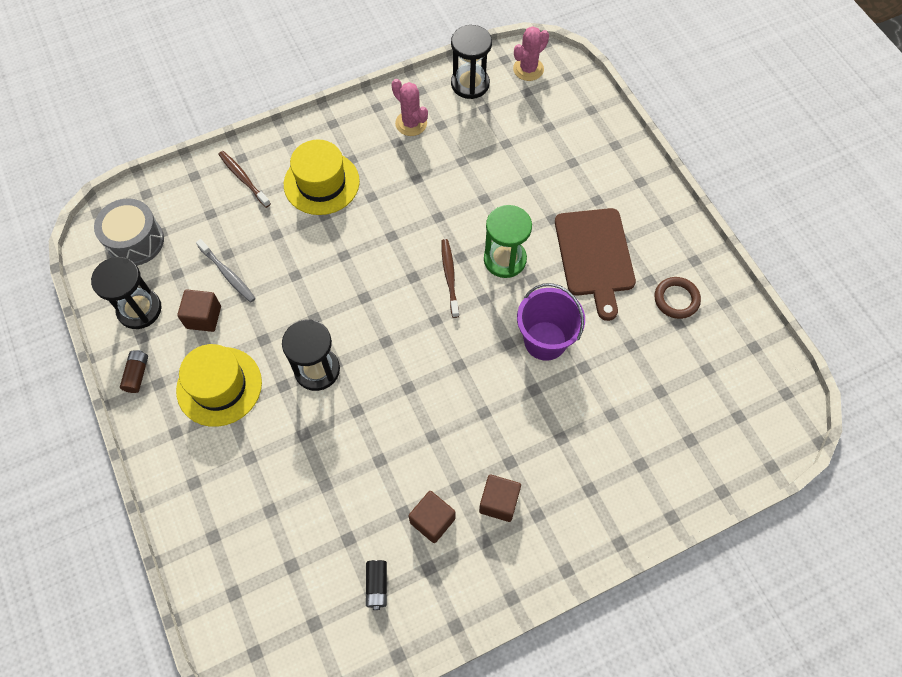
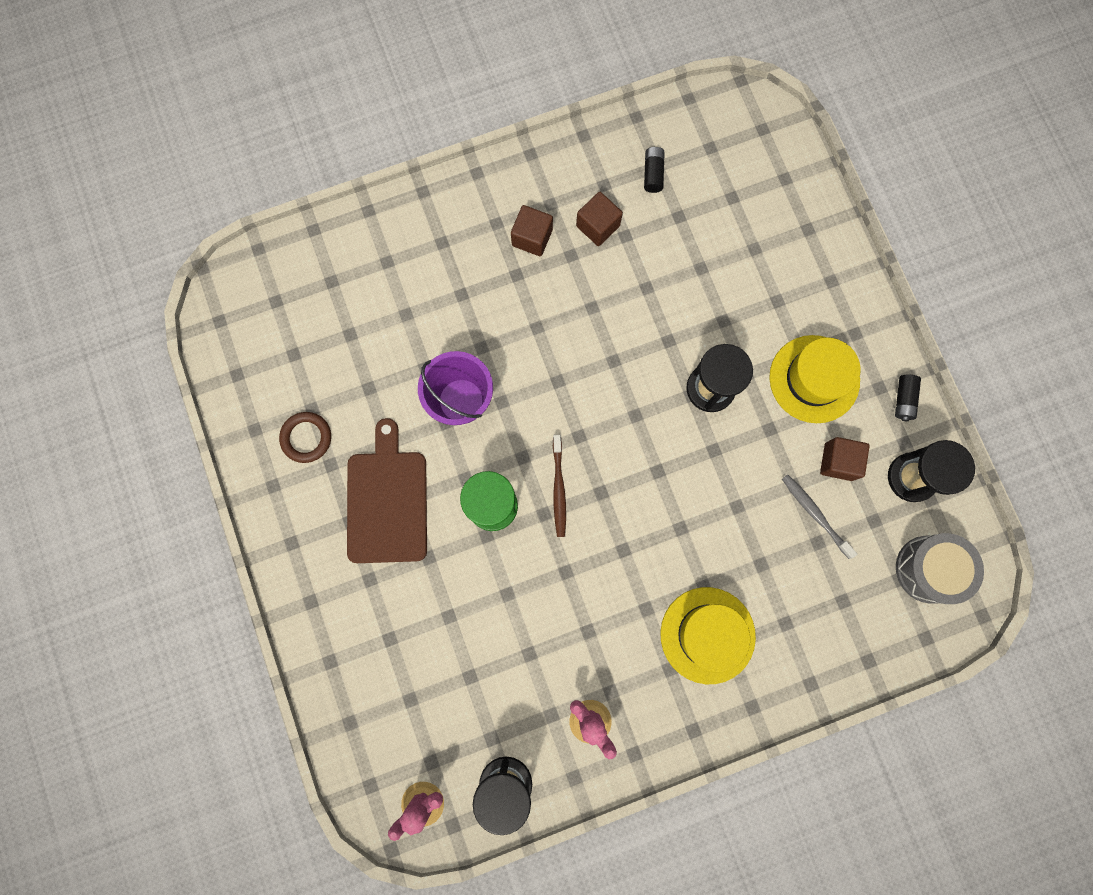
camera: 175 degrees left, 15 degrees up
(137, 374) = (903, 400): brown battery -> black battery
(243, 178) = (806, 650): brown toothbrush -> none

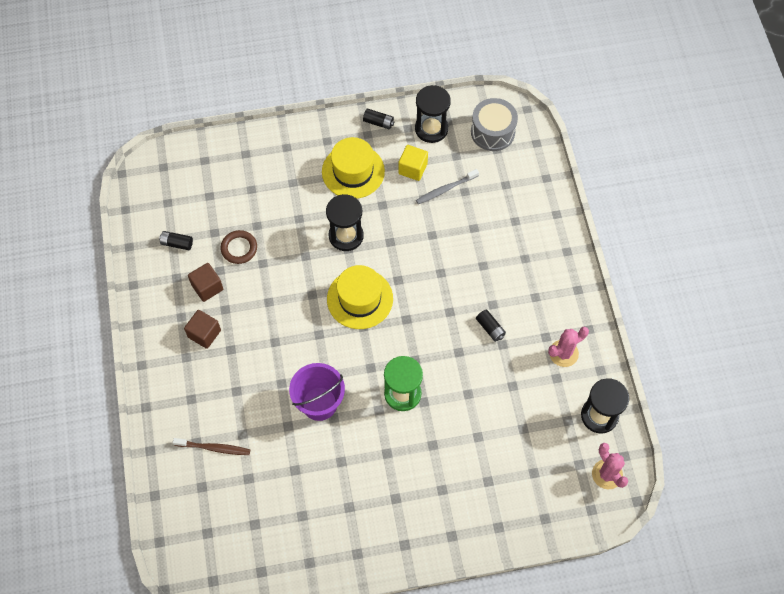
camera: 80 degrees left, 15 degrees down
(306, 438) = (324, 522): brown ring -> brown ring (239, 248)
(387, 501) = (385, 468): brown cutting board -> none
(558, 489) = (398, 347): brown toothbrush -> brown toothbrush (214, 448)
(609, 611) = (490, 328): none -> black battery
(707, 635) = (516, 269): yellow hat -> yellow hat (360, 299)
(838, 461) = (412, 168): brown cube -> yellow cube

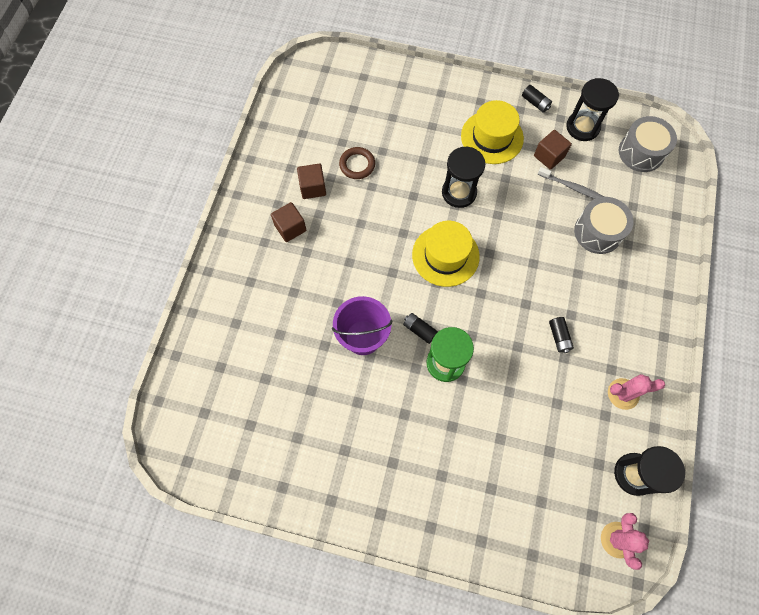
camera: 25 degrees right, 5 degrees up
(177, 243) = (305, 138): black battery -> black battery (419, 330)
(214, 448) = (248, 336): brown toothbrush -> none
(412, 168) = (549, 156): yellow cube -> brown cube
(445, 189) = (572, 187): grey toothbrush -> grey toothbrush turned 150 degrees counterclockwise
(485, 221) = (598, 232): none -> grey drum

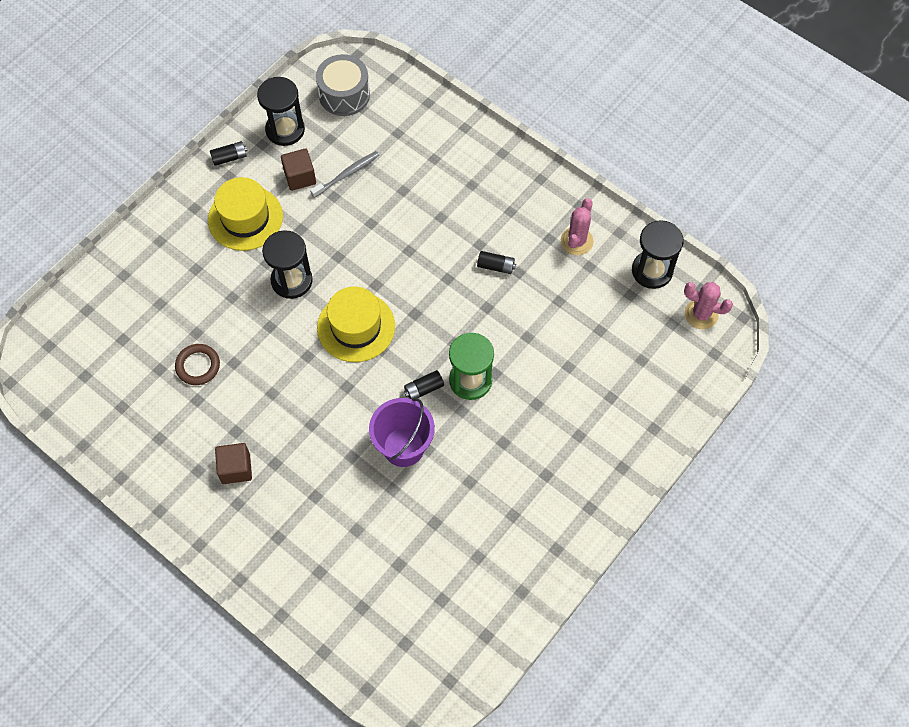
camera: 65 degrees left, 5 degrees down
(313, 187) = (199, 424): brown cube -> none
(598, 232) = (407, 177): grey drum -> none

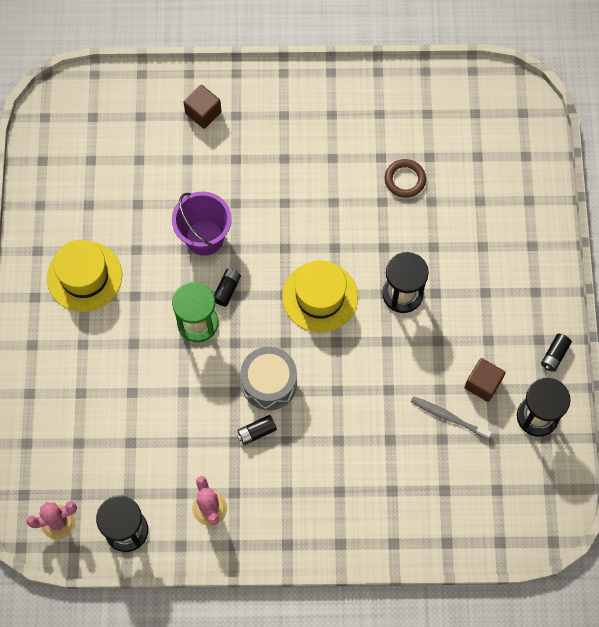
camera: 140 degrees right, 5 degrees up
(236, 468) = (307, 135): brown cube -> brown cube (203, 113)
(245, 218) = (488, 315): yellow hat -> yellow hat (84, 276)
(344, 95) = (523, 490): grey drum -> grey drum (269, 383)
(347, 174) = (448, 417): grey toothbrush -> grey toothbrush turned 105 degrees clockwise

